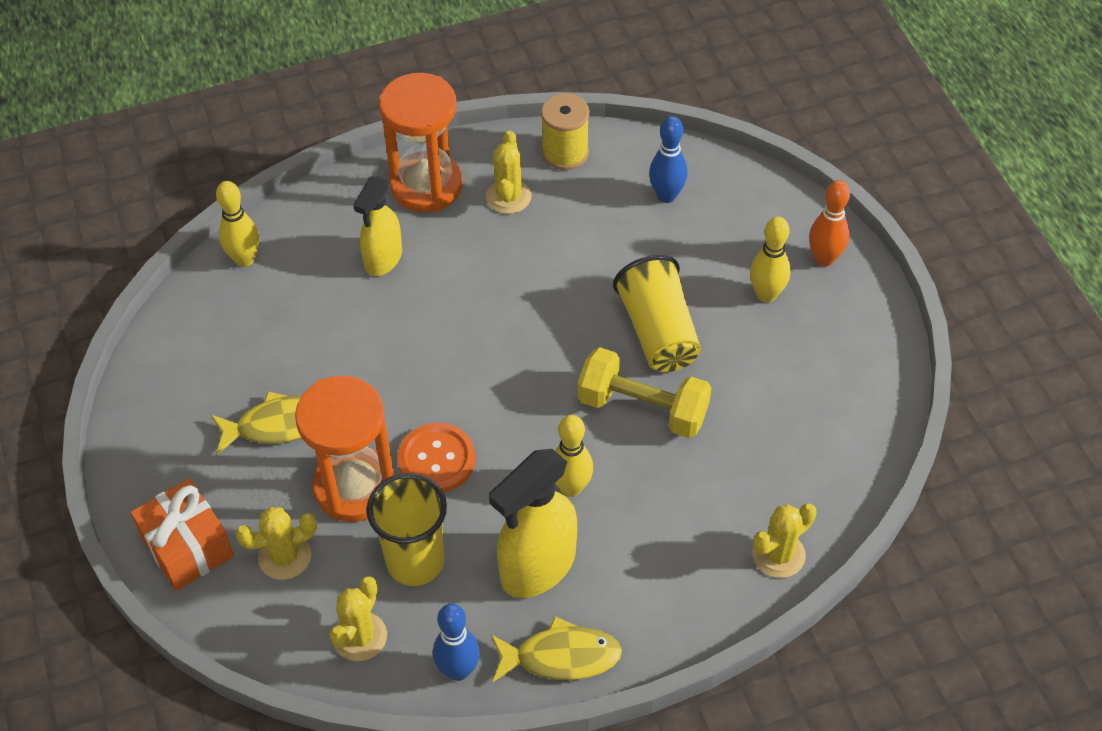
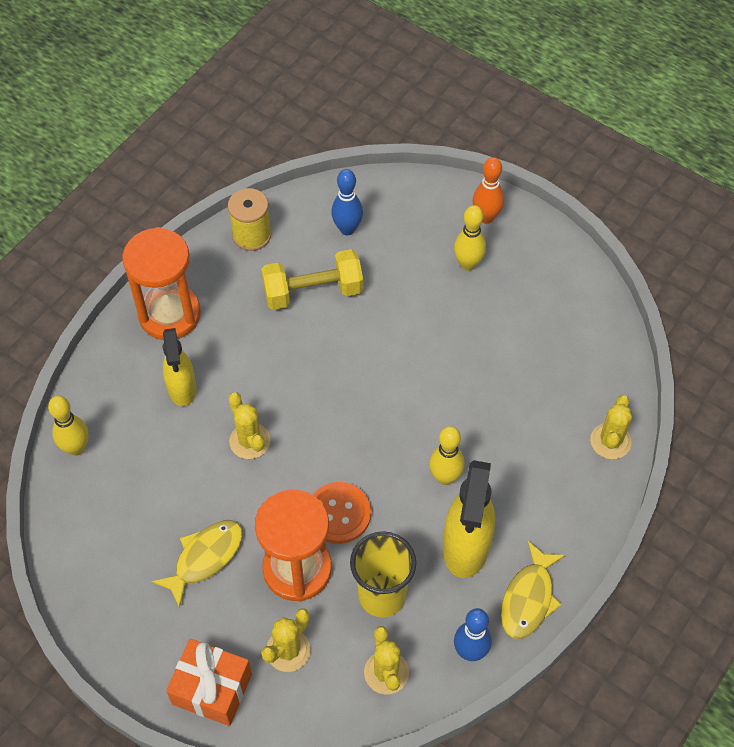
camera: 35 degrees left, 5 degrees up
(508, 197) = (237, 290): yellow cactus -> yellow cactus (249, 441)
(561, 656) = (529, 598): yellow fish -> yellow fish turned 150 degrees clockwise
(642, 408) = (449, 392): yellow dumbbell -> yellow dumbbell (313, 291)
(658, 332) = (417, 332): yellow cup -> none

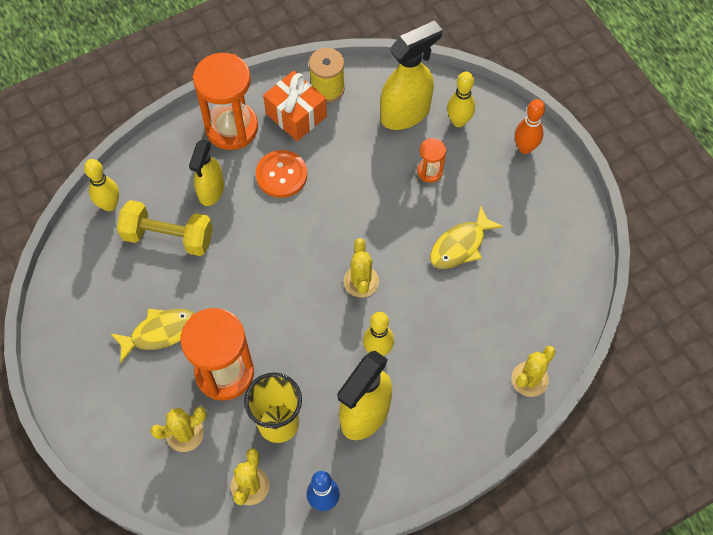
camera: 25 degrees right, 5 degrees up
(212, 689) = (113, 437): orange gift -> orange gift (296, 115)
(249, 441) = (241, 255): yellow cactus -> yellow cactus (361, 281)
(313, 291) = (352, 154): yellow dumbbell -> yellow dumbbell (168, 237)
(339, 514) = (279, 343): orange button -> orange button (281, 175)
(347, 229) = (406, 113): blue bowling pin -> yellow spray bottle
(403, 278) = (430, 171): none -> orange hourglass
(468, 264) = (489, 181): yellow bowling pin -> yellow bowling pin (458, 121)
(529, 598) = (393, 479): yellow fish -> yellow fish (460, 245)

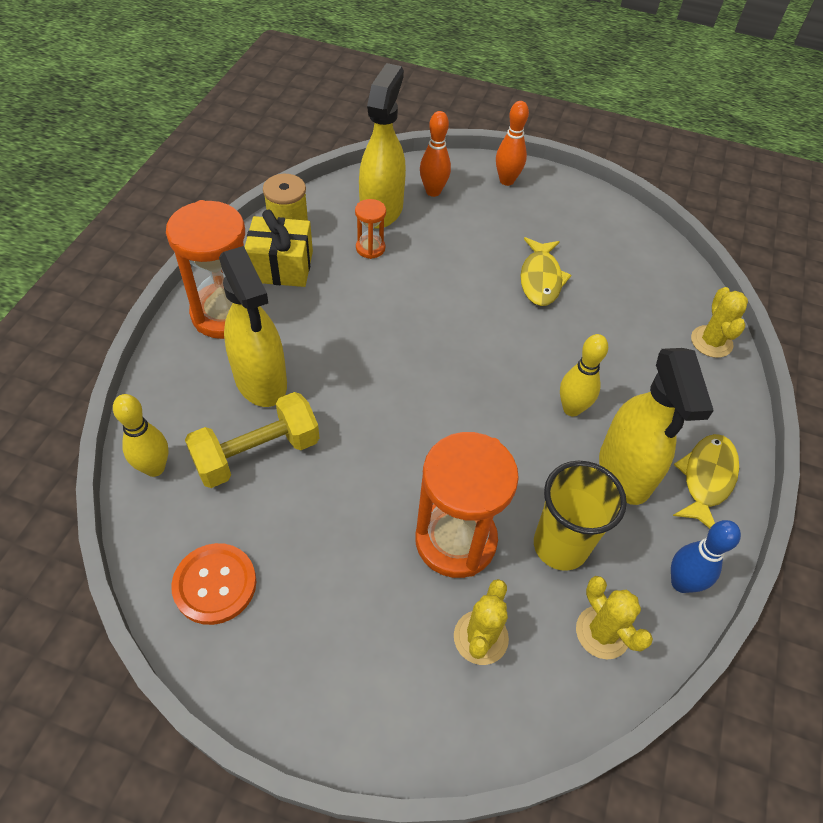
camera: 45 degrees left, 10 degrees down
(160, 333) = (345, 554): yellow fish -> yellow fish (706, 479)
(211, 191) = (261, 381): yellow spray bottle -> yellow spray bottle, size x1.52
(281, 175) = (320, 323): orange button -> orange button (215, 584)
(296, 115) = (281, 267): orange gift -> yellow gift
(361, 281) = (492, 362): yellow cactus -> none
(430, 171) = (452, 240): orange hourglass -> orange hourglass (370, 248)
(458, 121) = (433, 191): yellow bowling pin -> orange bowling pin

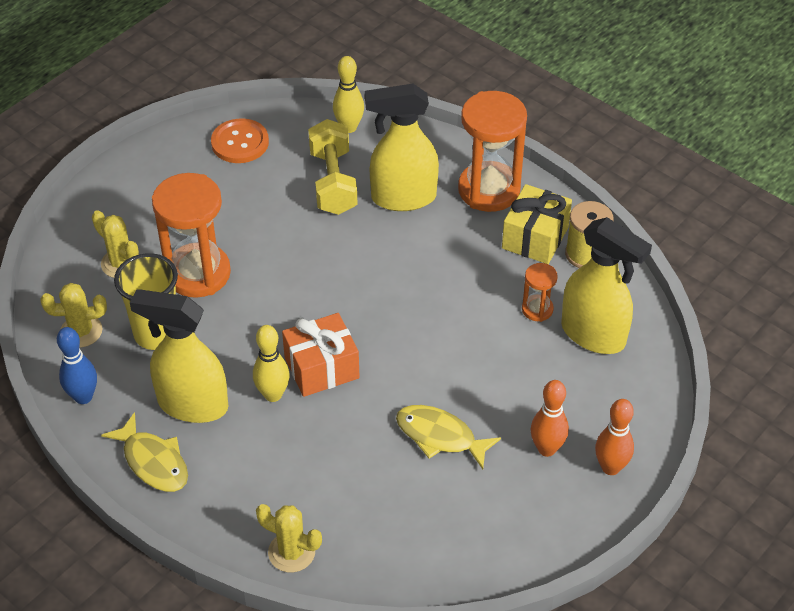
camera: 115 degrees right, 5 degrees down
(433, 191) = (611, 389): orange bowling pin -> orange bowling pin (546, 449)
(519, 381) = (321, 368): none -> orange gift

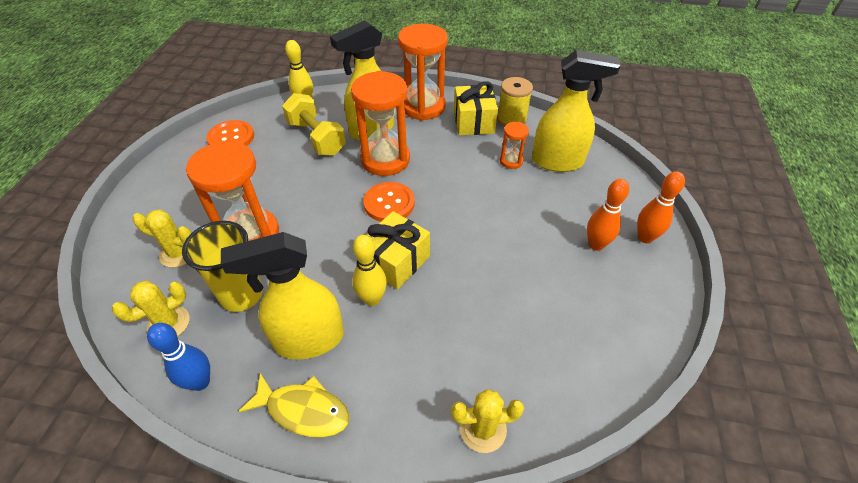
camera: 30 degrees left, 0 degrees up
(321, 368) = (396, 261): orange gift -> yellow gift
(359, 300) = (389, 203): none -> orange button
(391, 244) = (385, 160): none -> orange hourglass
(440, 436) = (520, 271): yellow fish -> none

